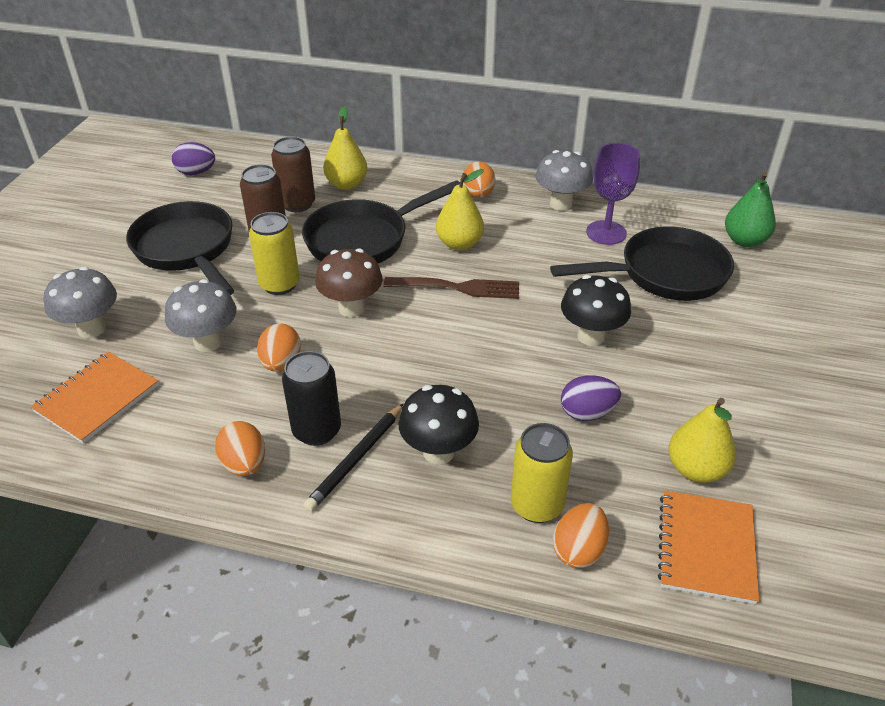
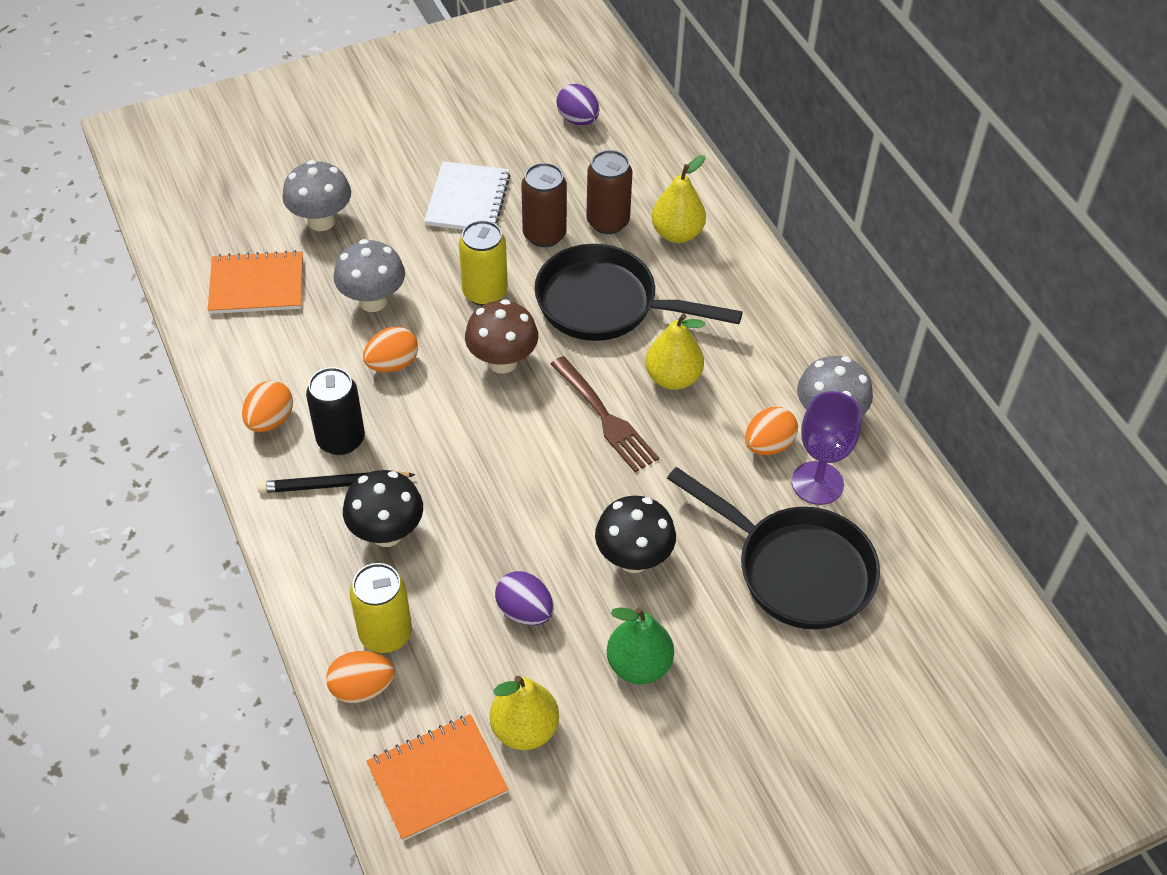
camera: 50 degrees right, 10 degrees up
(187, 250) = (467, 200): black pan -> white notebook
(478, 194) = (771, 342): orange egg -> orange egg (768, 445)
(744, 241) = (934, 613): green pear -> green pear (639, 665)

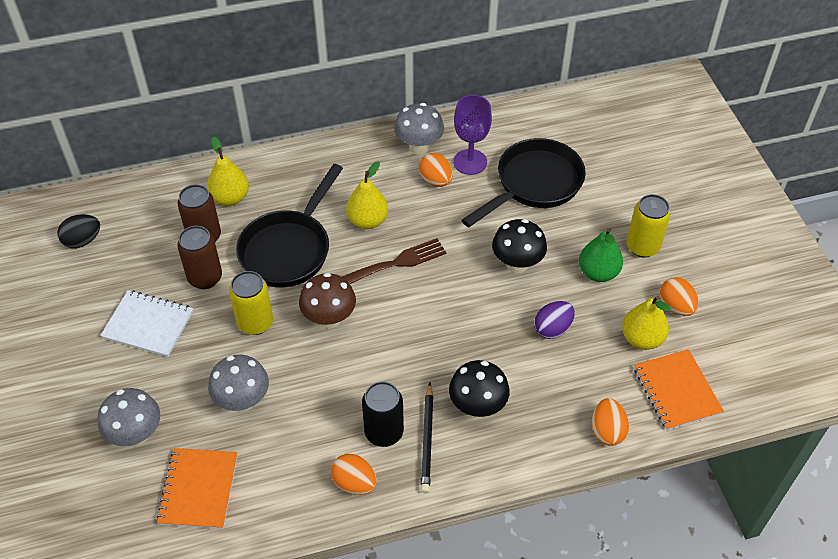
camera: 80 degrees left, 0 degrees up
(385, 634) = (564, 413): yellow can -> yellow can (642, 246)
(392, 364) = (314, 391): orange egg -> orange egg (676, 306)
(578, 120) = (82, 241): purple egg -> black egg

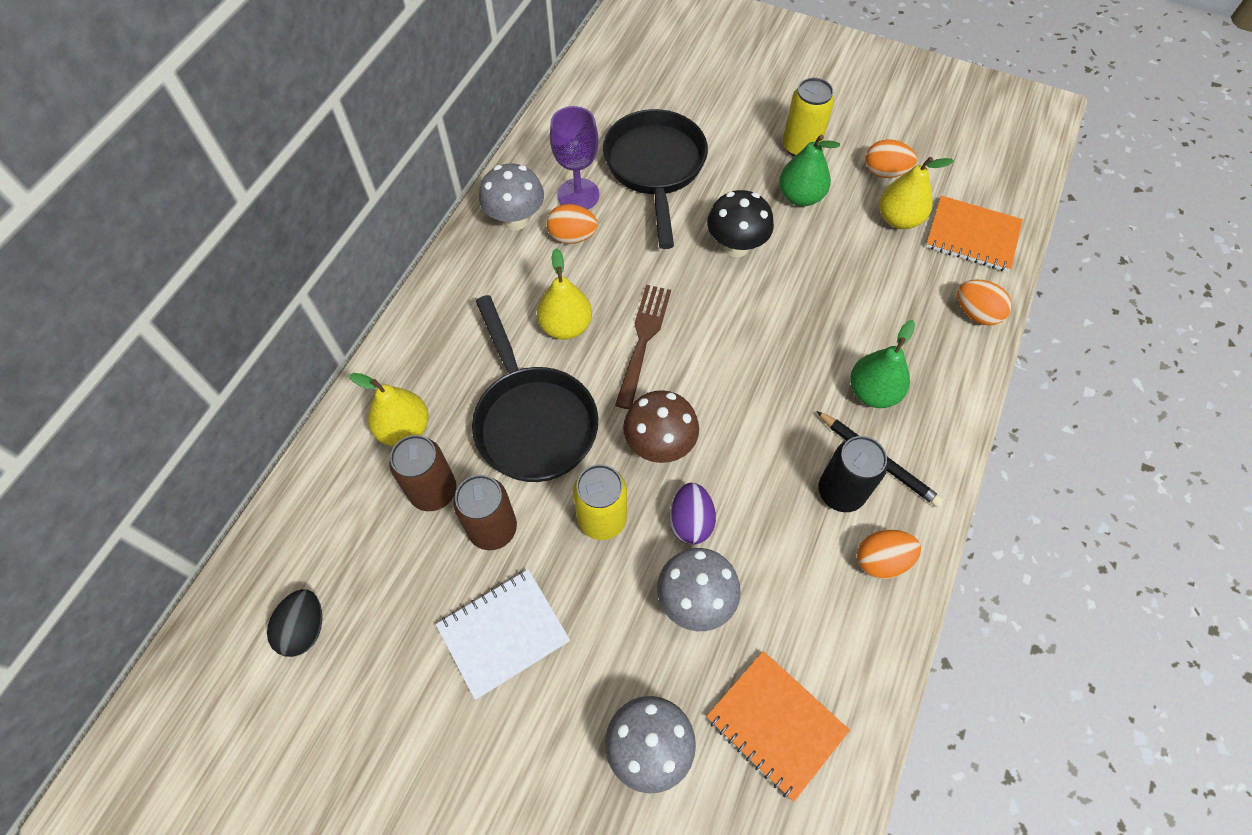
camera: 50 degrees left, 10 degrees up
(477, 406) = (872, 392): black mushroom -> green pear
(552, 329) = (833, 273): purple egg -> purple egg (690, 522)

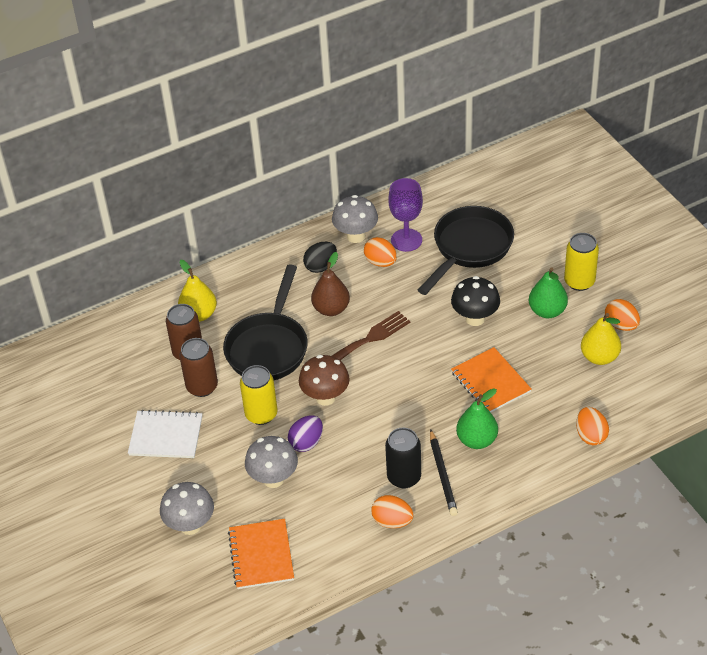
camera: 40 degrees right, 15 degrees down
(304, 628) = (77, 378): black egg -> black egg (321, 266)
(566, 326) = (331, 309): yellow pear -> brown pear
(972, 235) = (640, 392): orange notebook -> orange notebook (490, 382)

